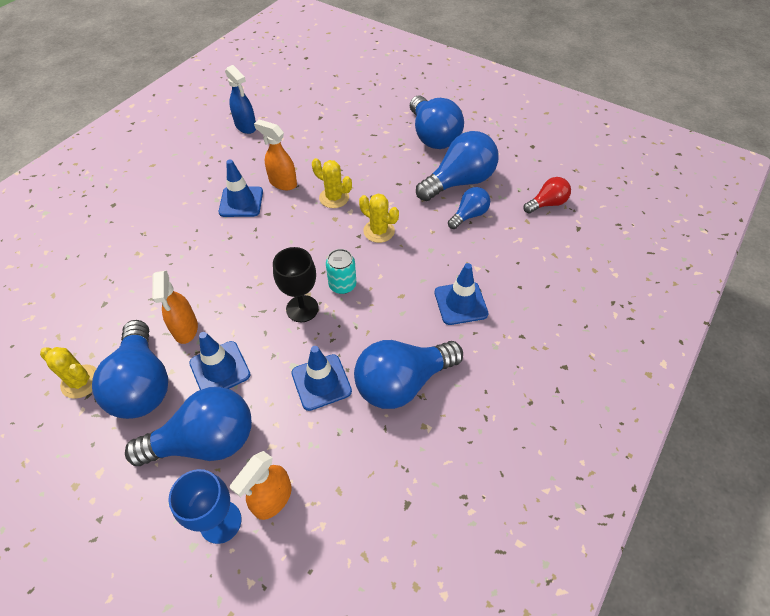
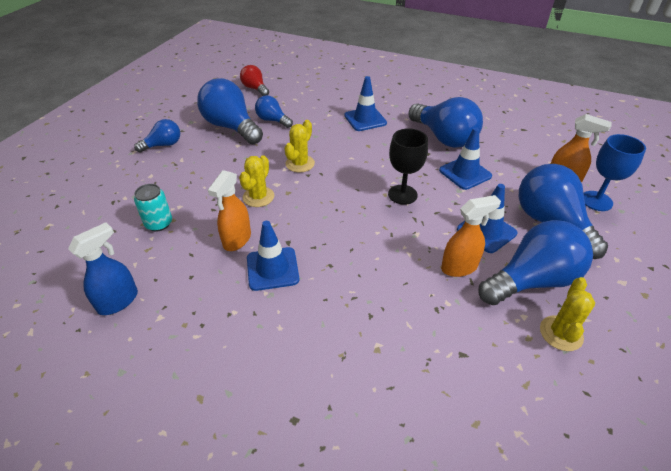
camera: 100 degrees left, 10 degrees down
(342, 285) = (368, 176): turquoise can -> turquoise can (159, 223)
(433, 136) = (163, 145): blue light bulb -> blue light bulb, size x0.54

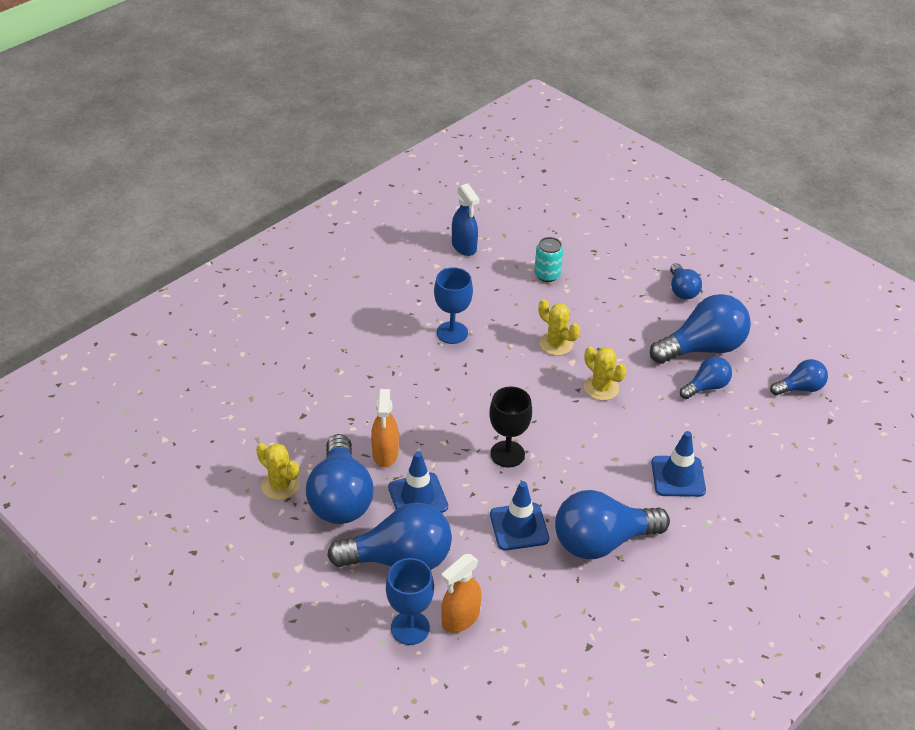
camera: 110 degrees right, 0 degrees up
(237, 240) = (500, 318): orange spray bottle -> none
(255, 89) = (800, 388): red light bulb -> blue light bulb
(272, 269) = (452, 332): blue traffic cone -> blue goblet

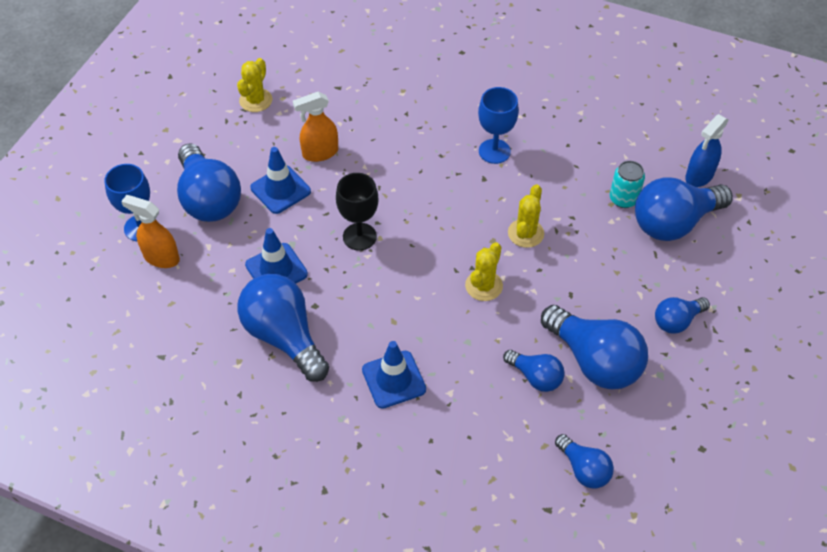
camera: 70 degrees right, 10 degrees up
(340, 498) = (258, 141): blue light bulb -> blue light bulb (673, 223)
(464, 247) = (621, 124): blue spray bottle -> blue spray bottle (699, 176)

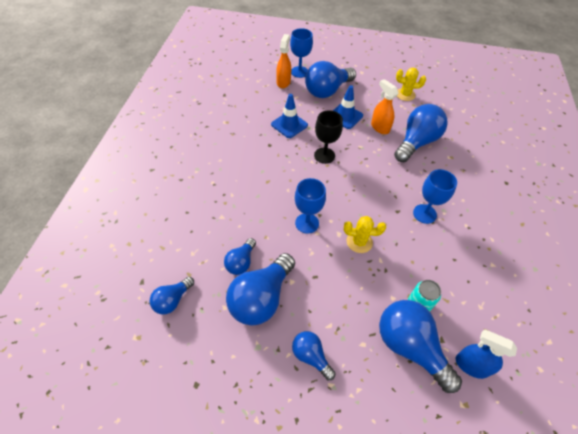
camera: 75 degrees right, 0 degrees up
(284, 336) = (246, 136): blue light bulb -> blue light bulb (416, 142)
(394, 379) = (226, 188): blue traffic cone -> none
(484, 286) = (307, 223): yellow cactus -> blue goblet

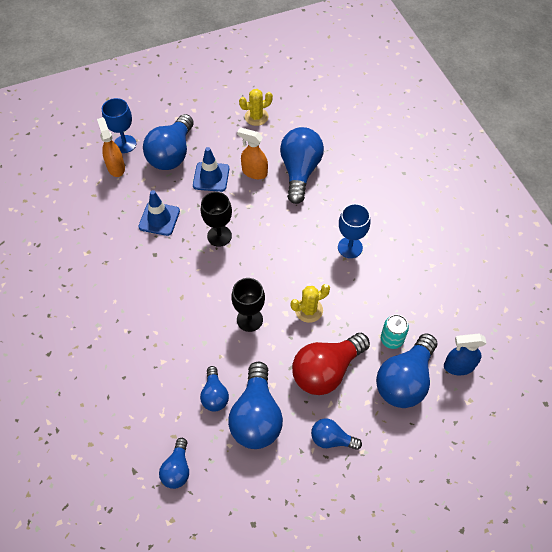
camera: 30 degrees left, 5 degrees up
(307, 223) = (249, 319): blue goblet -> black goblet
(343, 297) = (326, 371): none -> red light bulb
(410, 346) = (405, 380): blue light bulb -> blue light bulb turned 75 degrees counterclockwise

